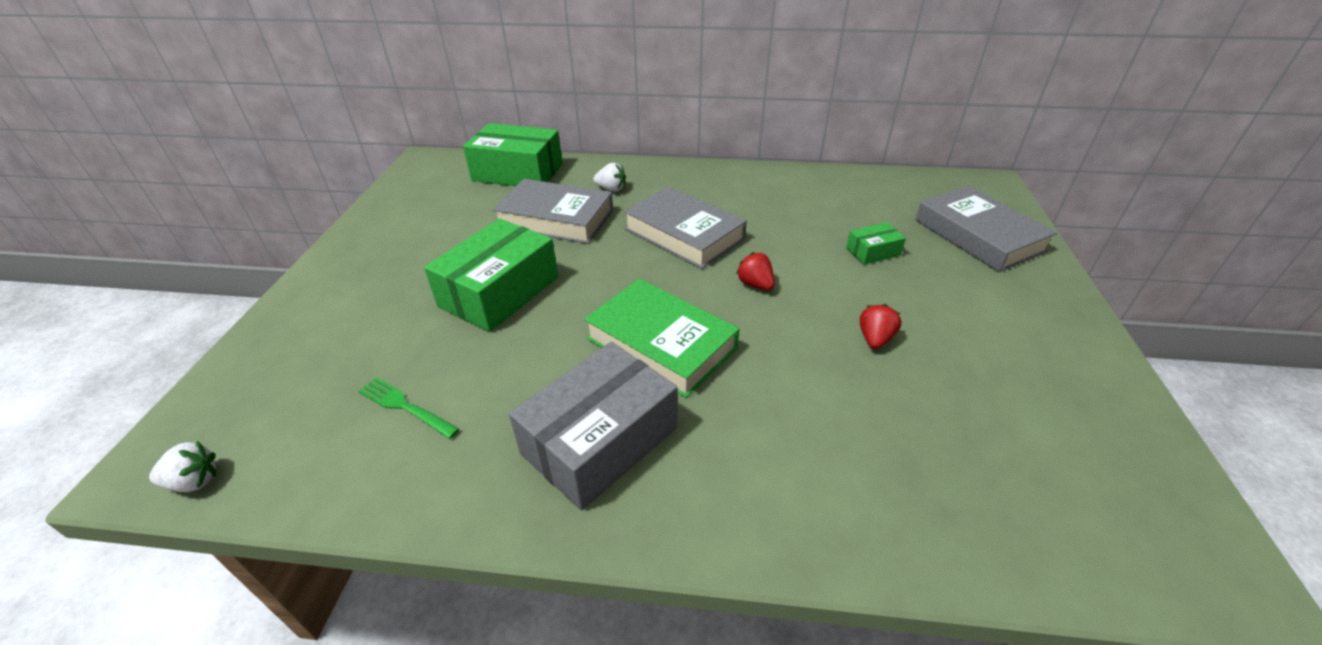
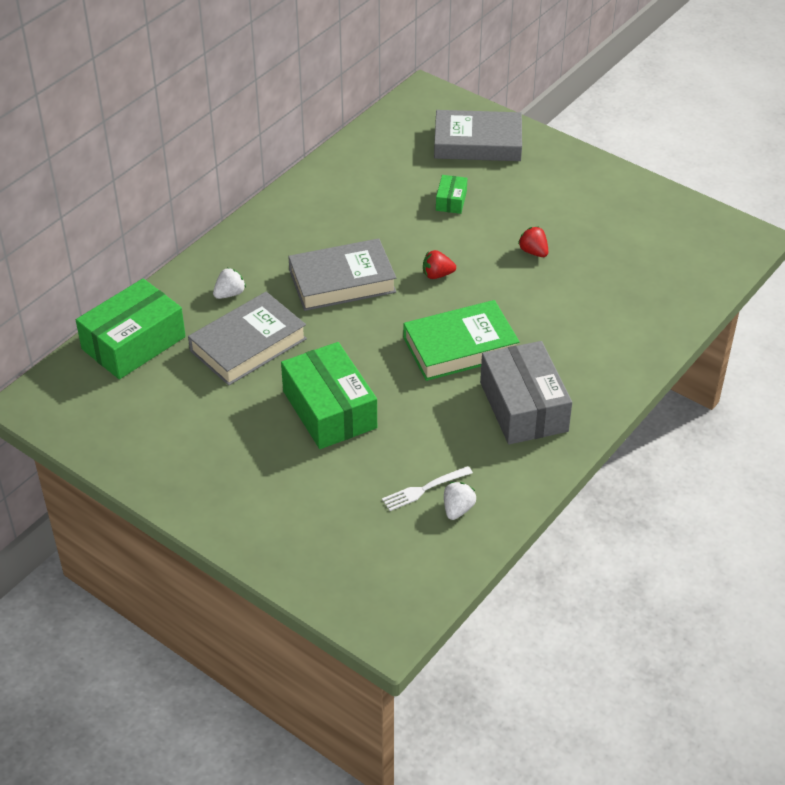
camera: 60 degrees left, 5 degrees up
(194, 481) = (418, 603): white strawberry -> white strawberry (458, 509)
(405, 407) = (424, 489): green fork -> white fork

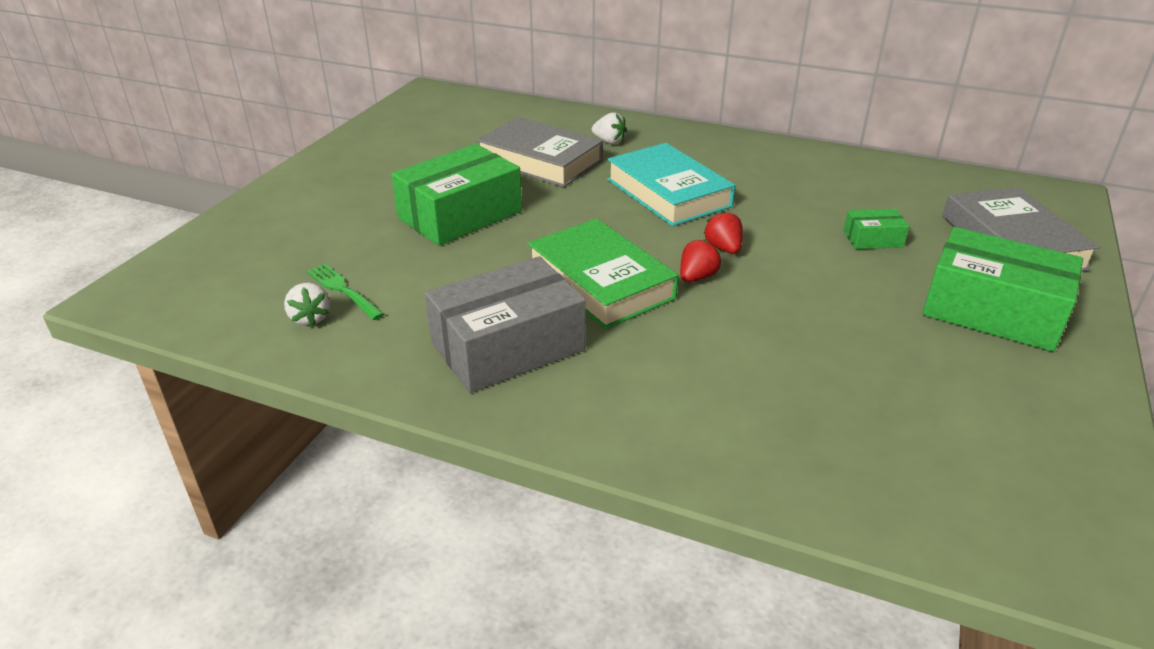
camera: 75 degrees right, 10 degrees down
(133, 343) = (518, 114): green box -> green box (992, 311)
(342, 281) = (668, 193): grey book -> turquoise book
(424, 489) = (343, 290): white fork -> green fork
(458, 509) = (310, 318): white strawberry -> white strawberry turned 60 degrees clockwise
(533, 252) = (829, 315): red strawberry -> red strawberry (697, 277)

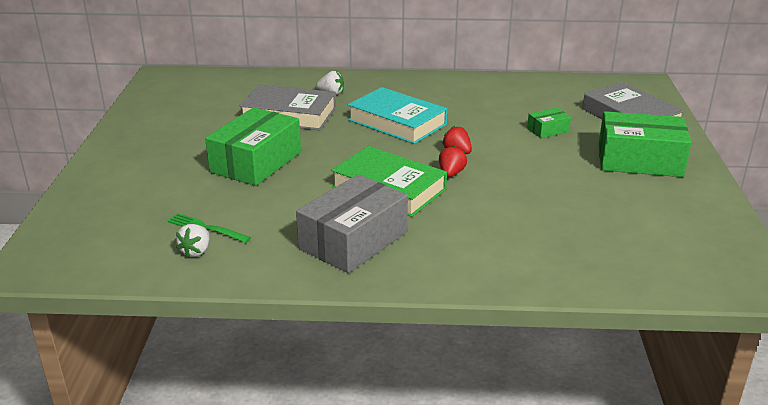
camera: 20 degrees left, 5 degrees down
(310, 318) = (196, 251): white strawberry -> white strawberry turned 60 degrees clockwise

